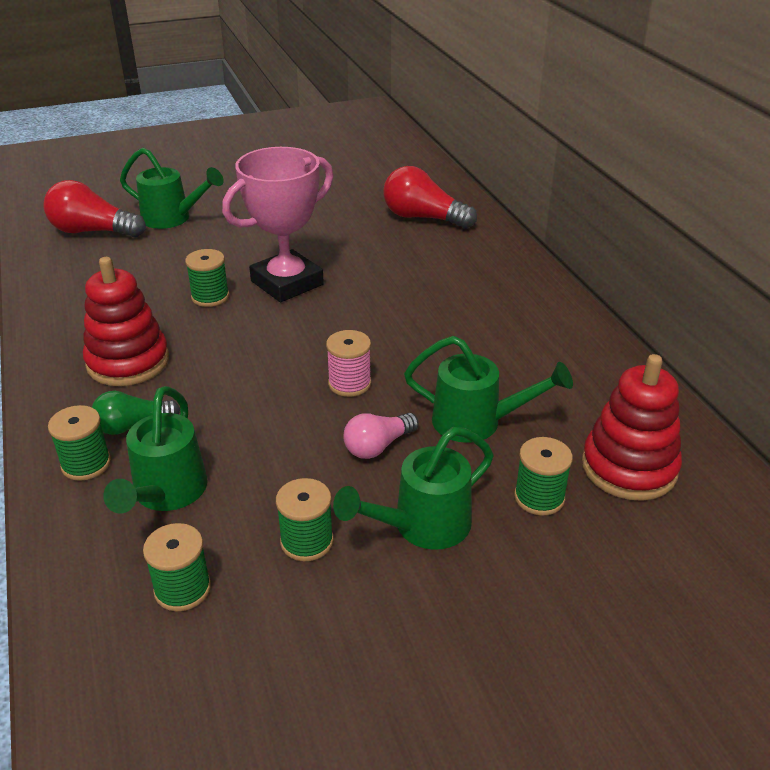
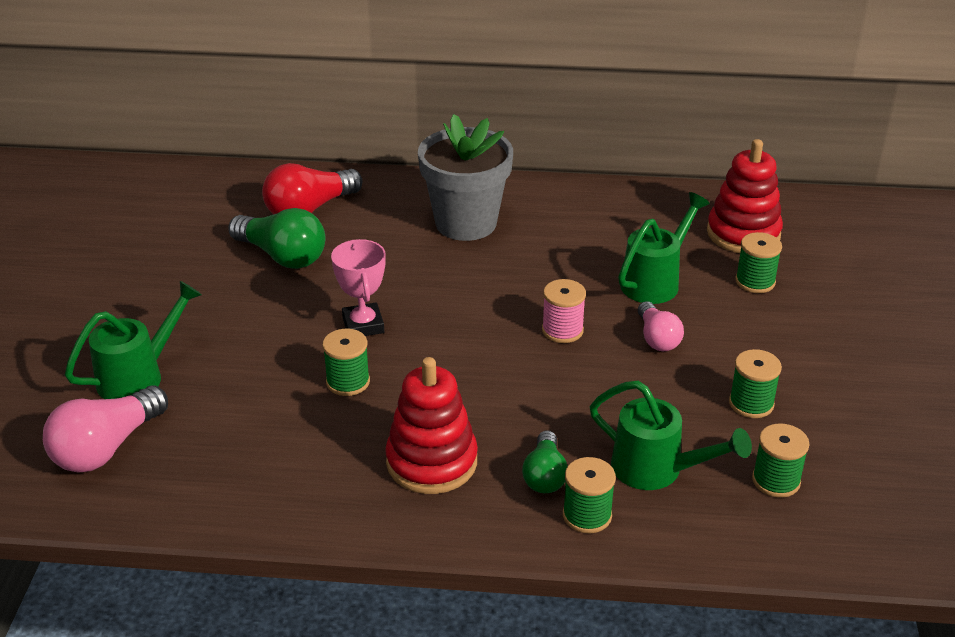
camera: 65 degrees left, 0 degrees up
(93, 231) = (106, 448): red light bulb -> pink light bulb
(287, 283) = (363, 325): pink trophy -> pink trophy, size x0.60
(350, 226) = (282, 256): none -> green light bulb
(423, 526) = (760, 343): green watering can -> none
(473, 290) = (466, 223): none -> grey flower pot

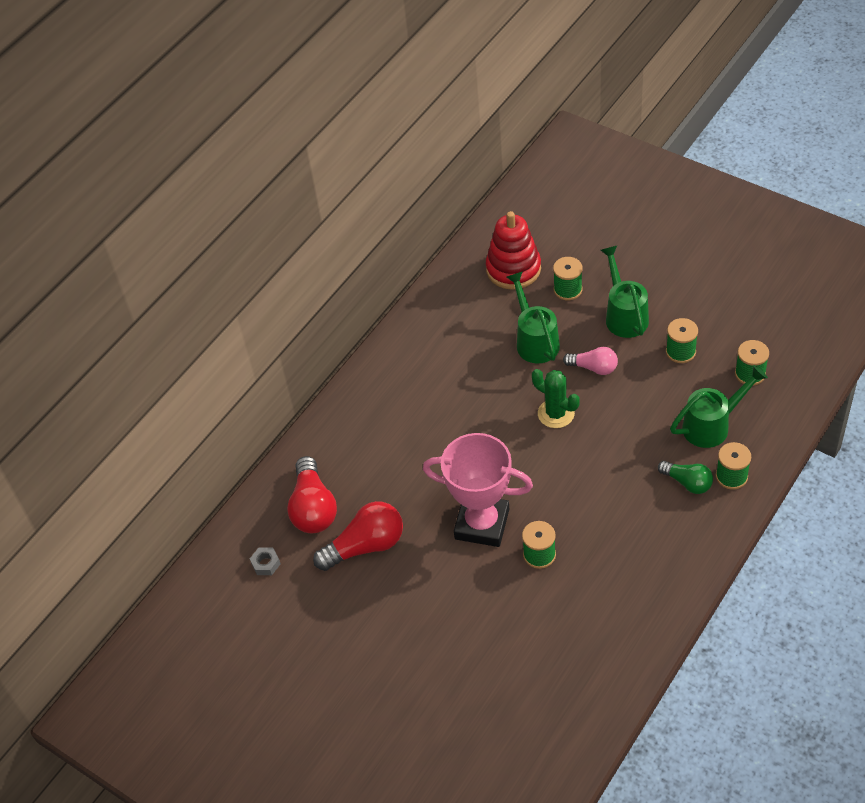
camera: 55 degrees left, 15 degrees up
(106, 448) = (529, 721): pink light bulb -> none
(138, 376) = (459, 681): green watering can -> green watering can (624, 315)
(223, 204) = (266, 564): none -> grey nut
(282, 256) = (365, 546): green light bulb -> red light bulb
(363, 325) = (482, 524): pink trophy -> pink trophy, size x1.65
(431, 462) = (644, 536): red stacking toy -> none
(466, 223) = (398, 417): grey flower pot -> none
(562, 330) = (556, 413): pink spool -> green cactus

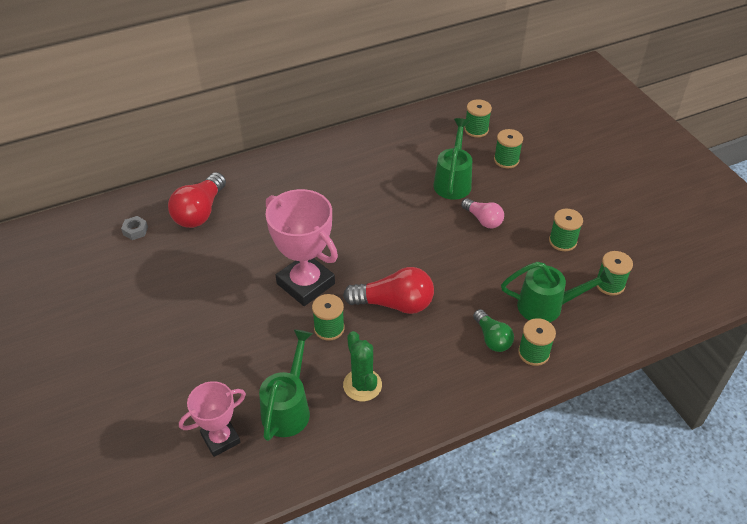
camera: 25 degrees right, 5 degrees down
(365, 546) = (211, 255): red light bulb -> red light bulb (394, 304)
(513, 269) = (476, 130): red stacking toy -> green spool
(529, 707) = (220, 439): none -> pink trophy
(556, 413) = (427, 237): green cactus -> green cactus (362, 385)
(624, 315) = (537, 196): green watering can -> green watering can (288, 408)

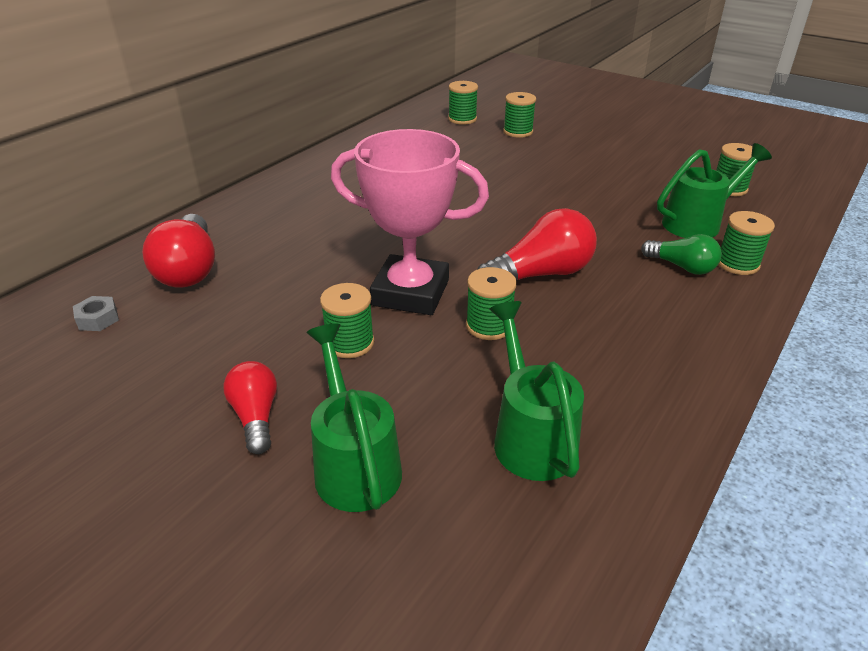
camera: 30 degrees left, 10 degrees down
(170, 331) = (256, 417): none -> red light bulb
(220, 439) = (471, 525): pink trophy -> none
(362, 385) = (597, 368): green cactus -> none
(453, 181) = (484, 159): green watering can -> green watering can (354, 464)
(483, 220) = (550, 178): pink light bulb -> none
(562, 241) = (645, 171): green spool -> green spool (350, 343)

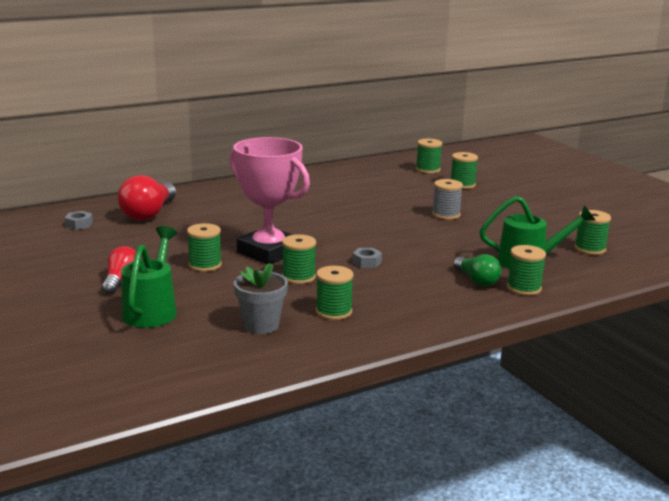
camera: 25 degrees right, 15 degrees down
(530, 436) = (261, 325): green watering can -> grey flower pot
(540, 274) = (367, 262): red light bulb -> grey nut
(546, 177) = (446, 215): none -> grey spool
(591, 375) = (334, 312): none -> green spool

